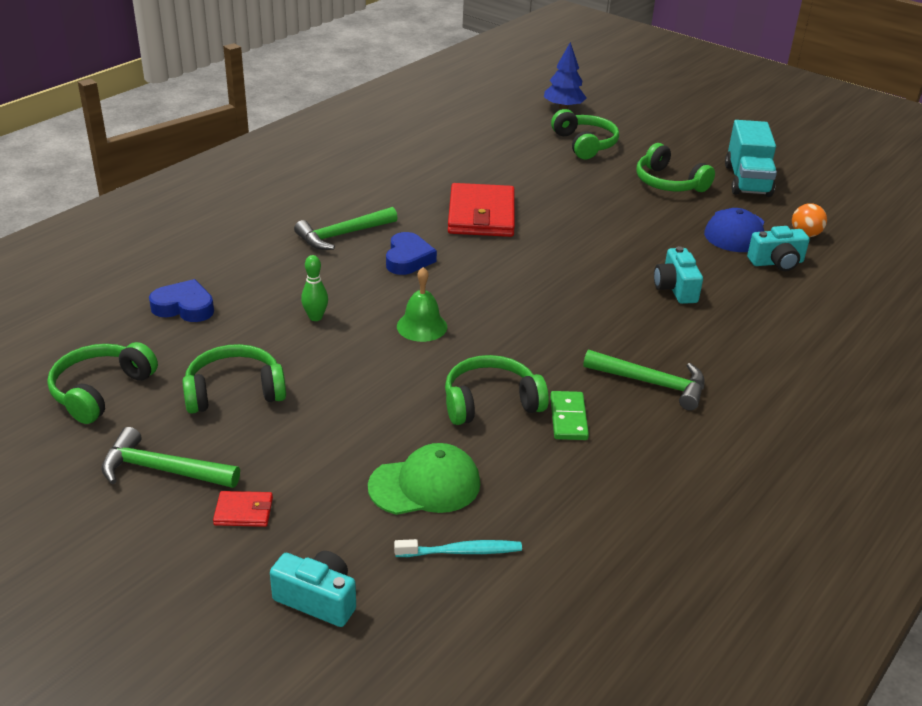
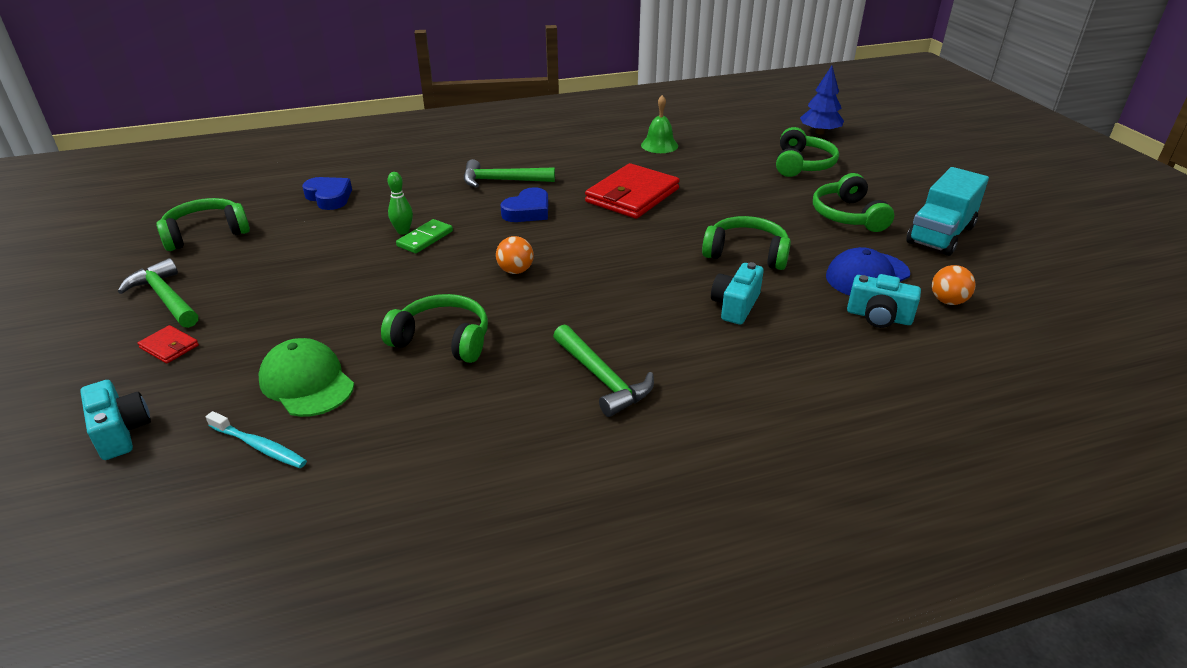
camera: 35 degrees right, 0 degrees up
(234, 392) = (280, 263): green headphones -> green headphones (746, 253)
(422, 326) = (470, 263): green bell -> green bell (659, 145)
(425, 485) = (307, 382): green cap -> green cap turned 150 degrees counterclockwise
(471, 319) = (515, 271): none -> orange ball
(568, 418) = (488, 378): green domino -> green domino (425, 239)

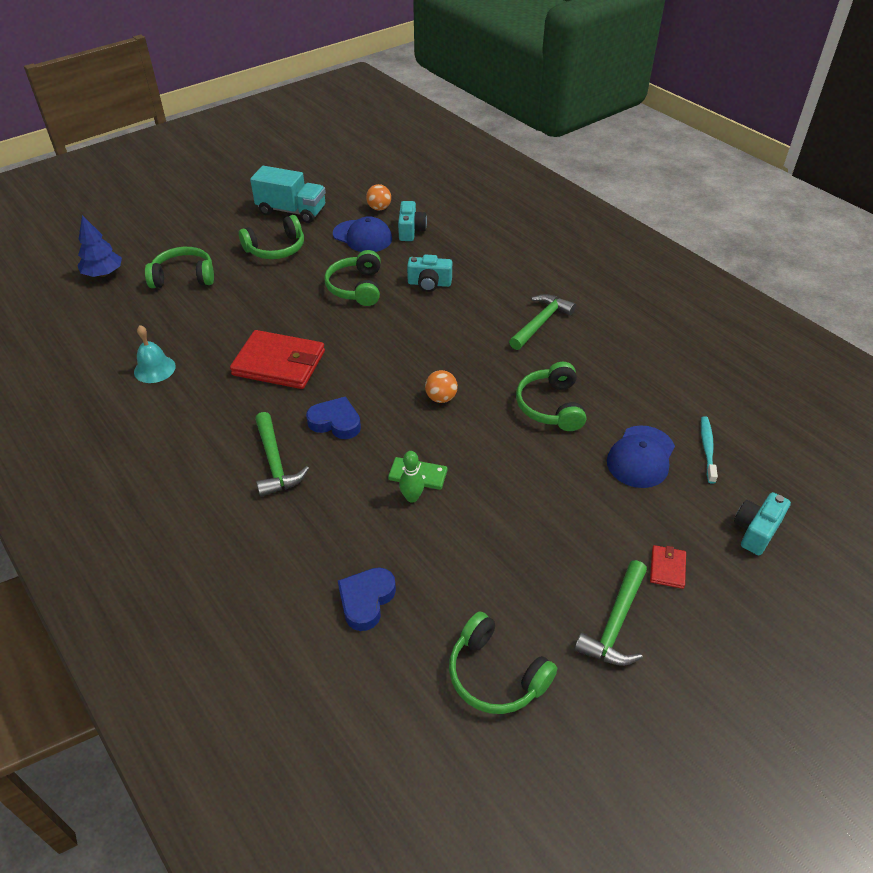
camera: 110 degrees left, 10 degrees up
(307, 382) = (641, 457): green cap -> blue cap
(659, 145) = (154, 369): green bell -> turquoise bell

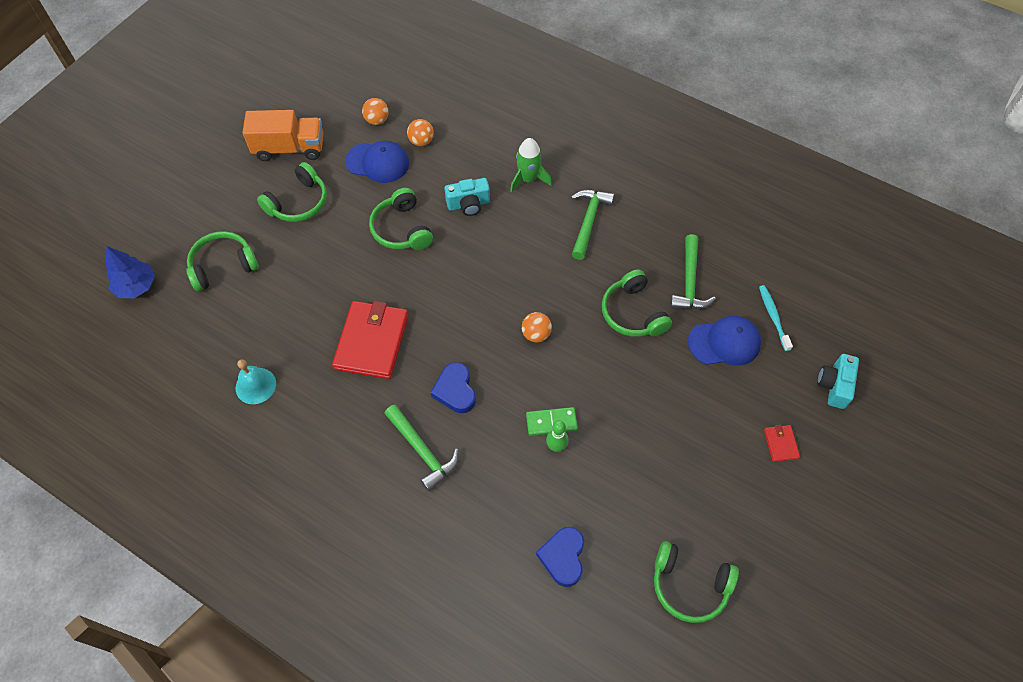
camera: 20 degrees left, 15 degrees up
(279, 363) = (372, 341): red wallet -> red wallet turned 75 degrees counterclockwise
(291, 211) = (289, 148): turquoise truck -> orange truck
(335, 422) = (455, 390): blue heart -> blue heart turned 105 degrees counterclockwise
(411, 230) = (421, 141): turquoise camera -> orange ball
(497, 278) = (528, 179): none -> green rocket
(615, 623) = (760, 508): green hammer -> green hammer (689, 282)
(641, 457) = (724, 342): blue cap -> blue cap turned 105 degrees counterclockwise

